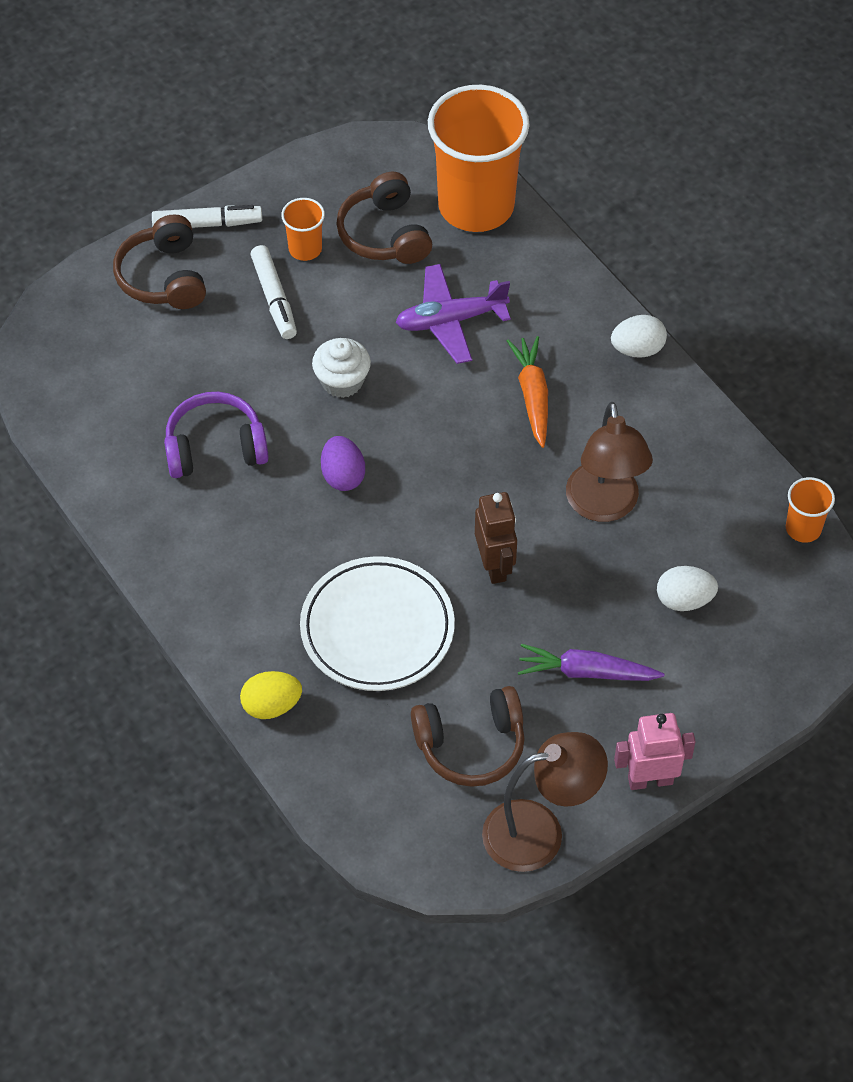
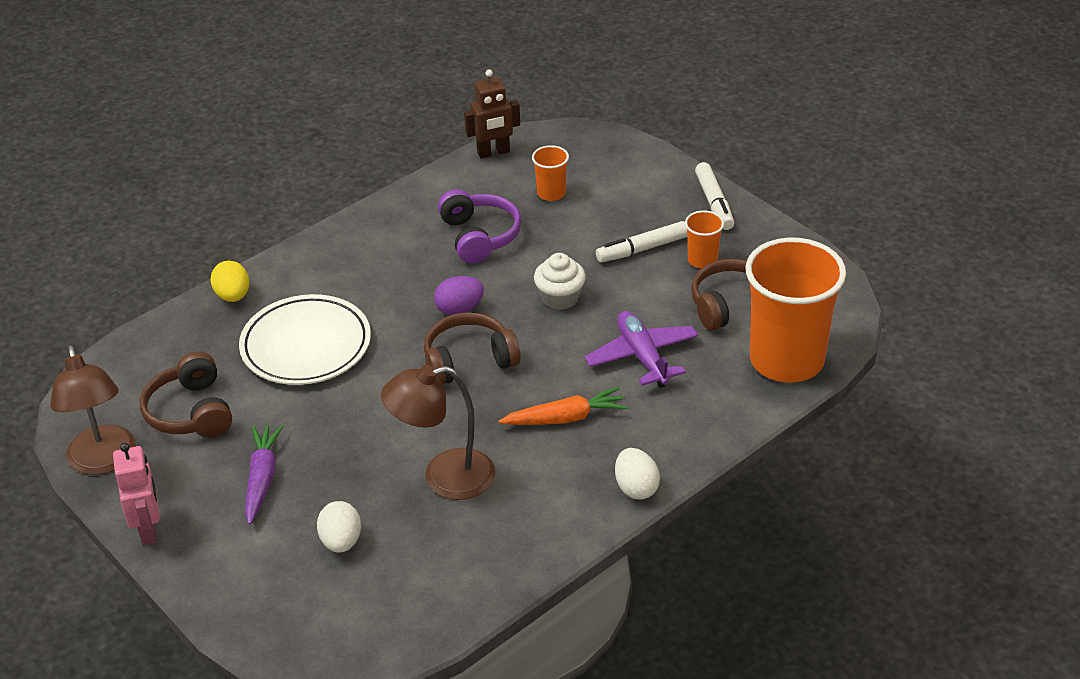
camera: 85 degrees right, 15 degrees down
(164, 277) = (650, 187): brown headphones -> brown headphones (469, 361)
(495, 566) = (373, 410): brown robot -> brown robot (493, 152)
(803, 528) = (431, 630): orange cup -> orange cup (551, 193)

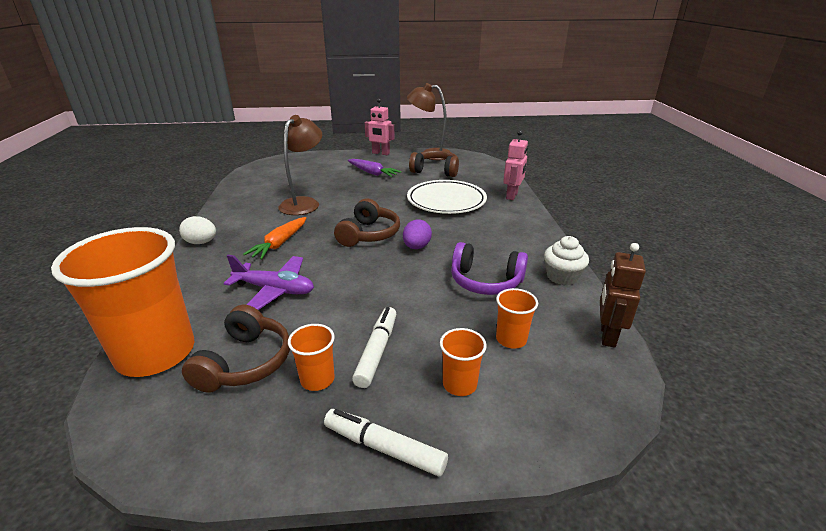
camera: 125 degrees right, 10 degrees down
(233, 296) = (512, 196): yellow egg -> pink robot
(341, 541) = (312, 177): white egg -> none
(560, 298) = (376, 285): white cupcake -> white cupcake (562, 277)
(628, 197) = (459, 384): none -> orange cup

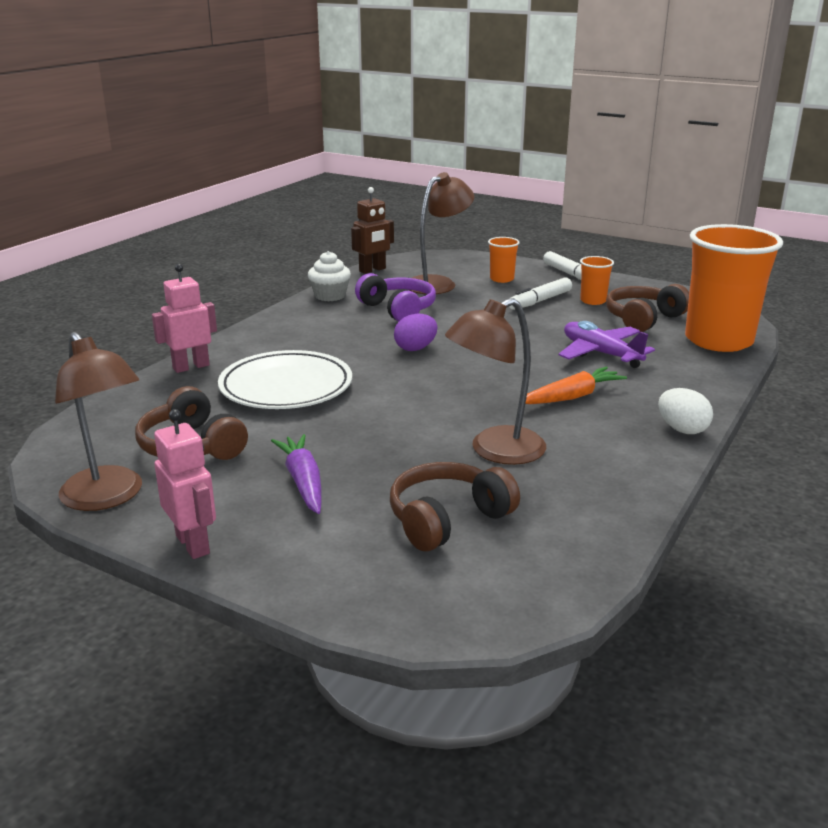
camera: 145 degrees left, 5 degrees down
(368, 234) = (451, 375): brown headphones -> brown headphones (448, 519)
(511, 339) = (438, 283): orange cup -> brown lamp

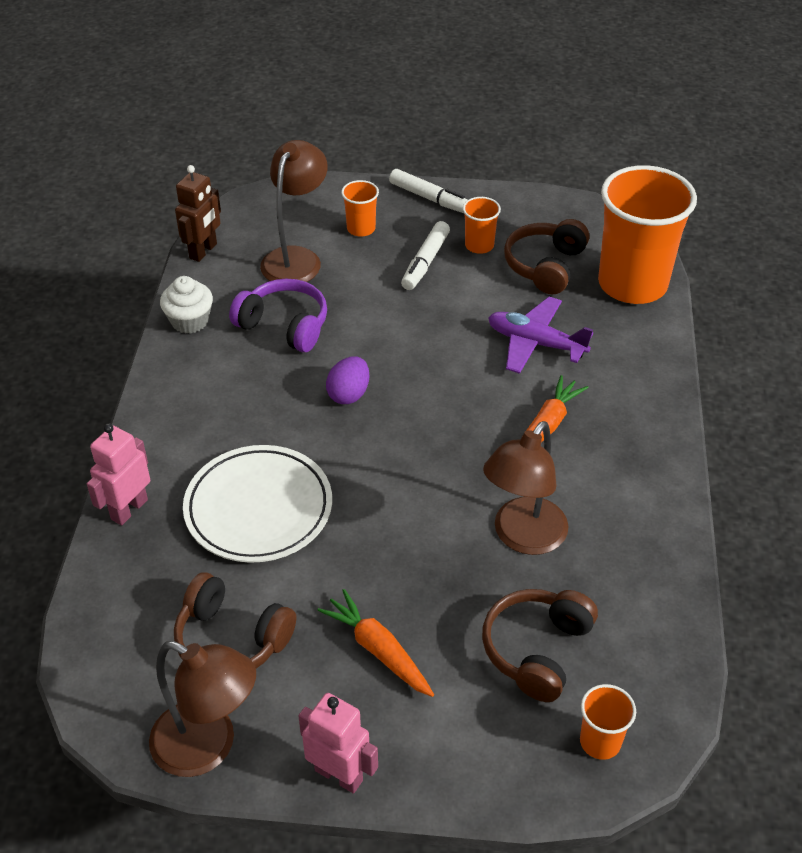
camera: 25 degrees left, 20 degrees up
(303, 481) = (378, 649): purple carrot -> orange carrot
(458, 596) = (600, 741): none -> orange cup
(682, 429) = (665, 444): white egg -> none

